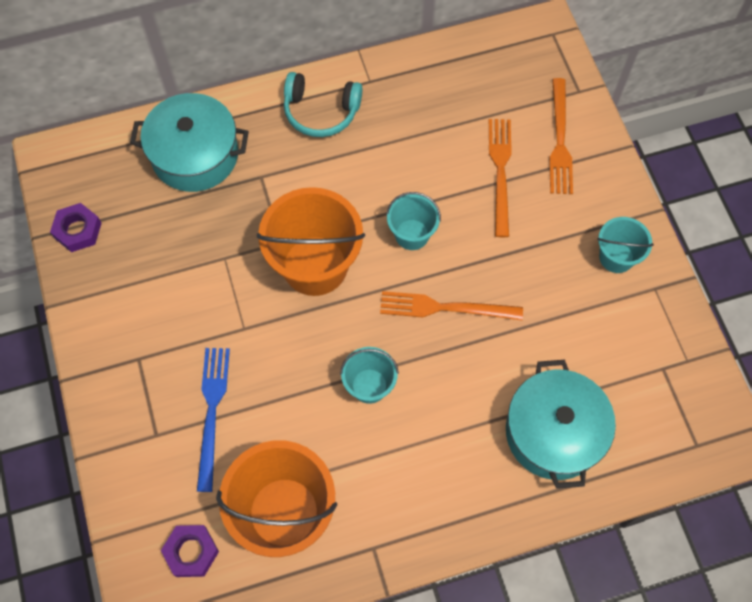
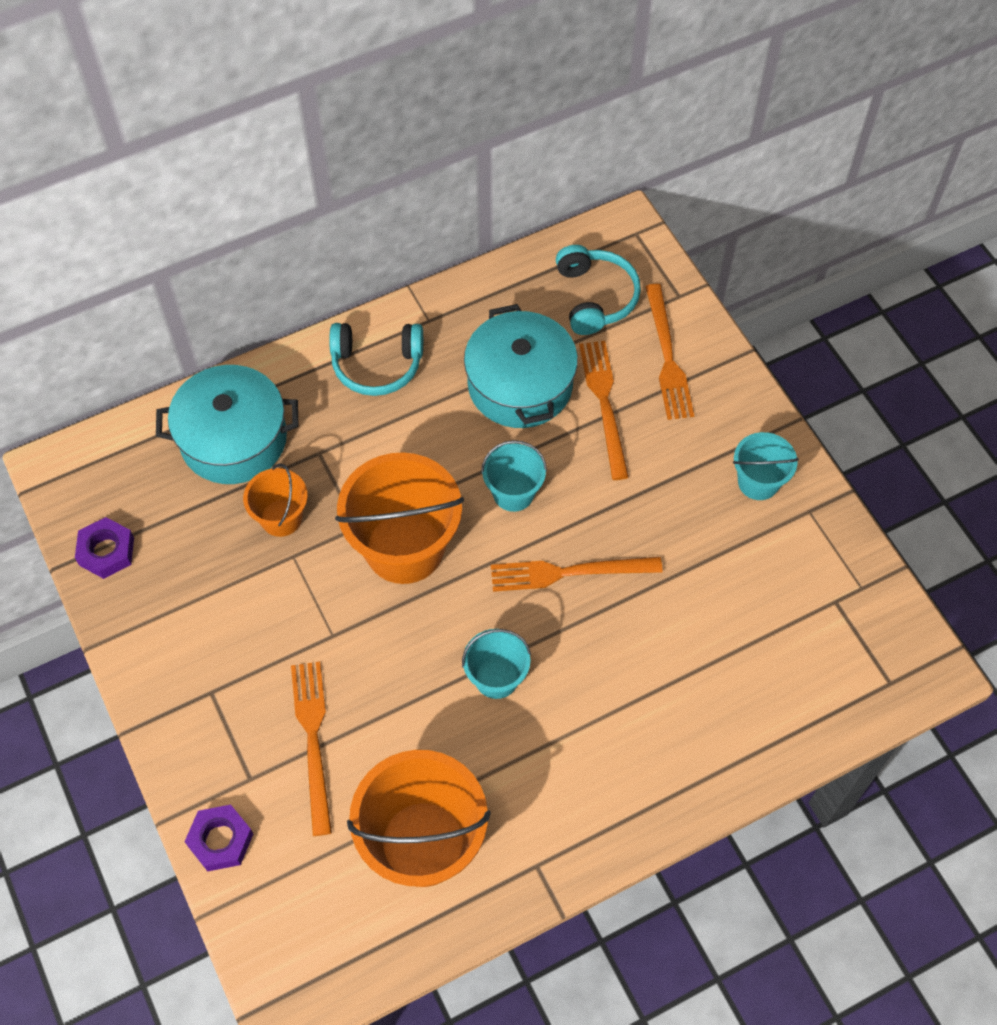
camera: 10 degrees left, 5 degrees down
(191, 552) = (320, 908): purple nut -> purple nut (220, 840)
(212, 412) = (313, 740): blue fork -> orange fork
(221, 225) = (281, 518): none -> orange bucket
(509, 82) = (595, 297): none -> turquoise headphones
(553, 432) = (723, 695): turquoise pot -> turquoise pot (520, 385)

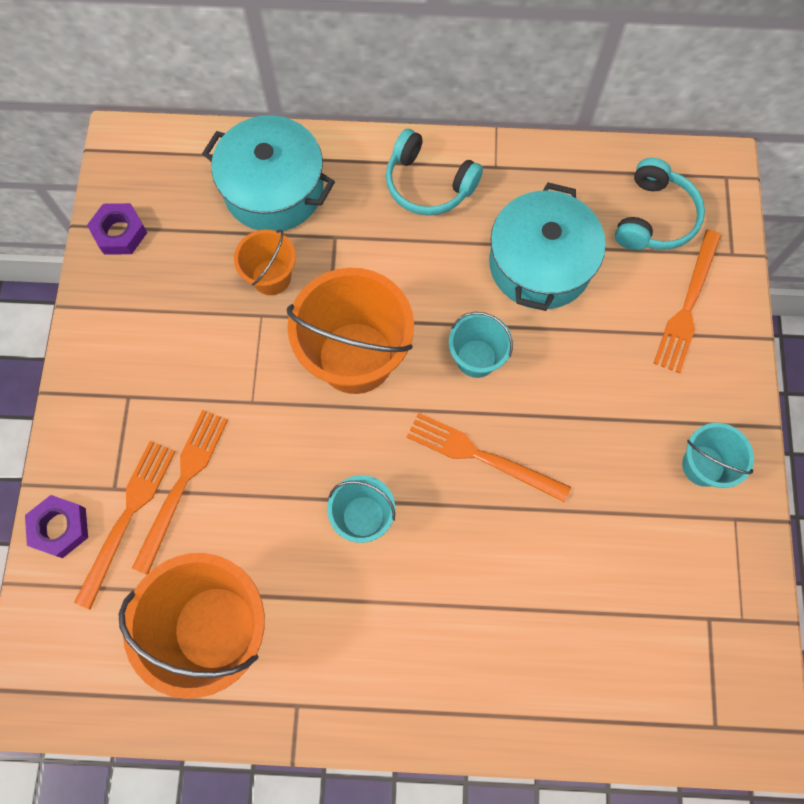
camera: 30 degrees right, 10 degrees up
(604, 404) = (604, 319): orange fork -> orange fork (128, 516)

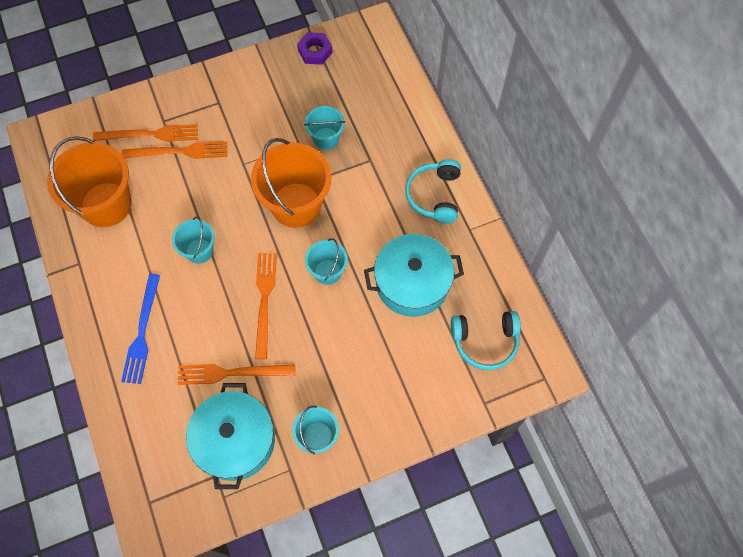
camera: 65 degrees right, 5 degrees down
(60, 528) = (131, 107): purple nut -> none
(271, 277) = (326, 138): orange bucket -> turquoise bucket
(273, 189) = (384, 114): turquoise pot -> turquoise pot (235, 440)
(456, 646) = (142, 332): none -> blue fork
(688, 305) = (429, 386): orange fork -> orange fork (231, 373)

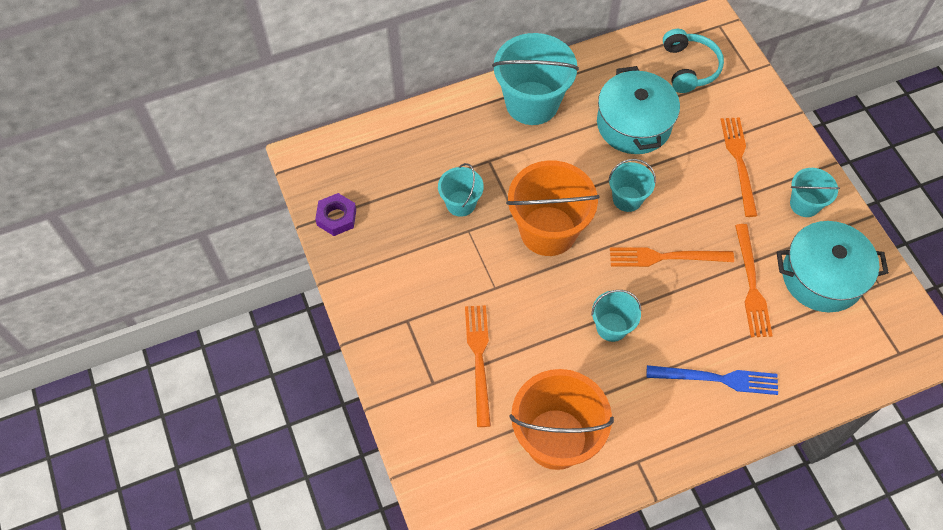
camera: 90 degrees left, 5 degrees down
(150, 134) = (454, 396): orange fork -> orange fork (739, 162)
(434, 196) = (532, 103): turquoise headphones -> turquoise bucket

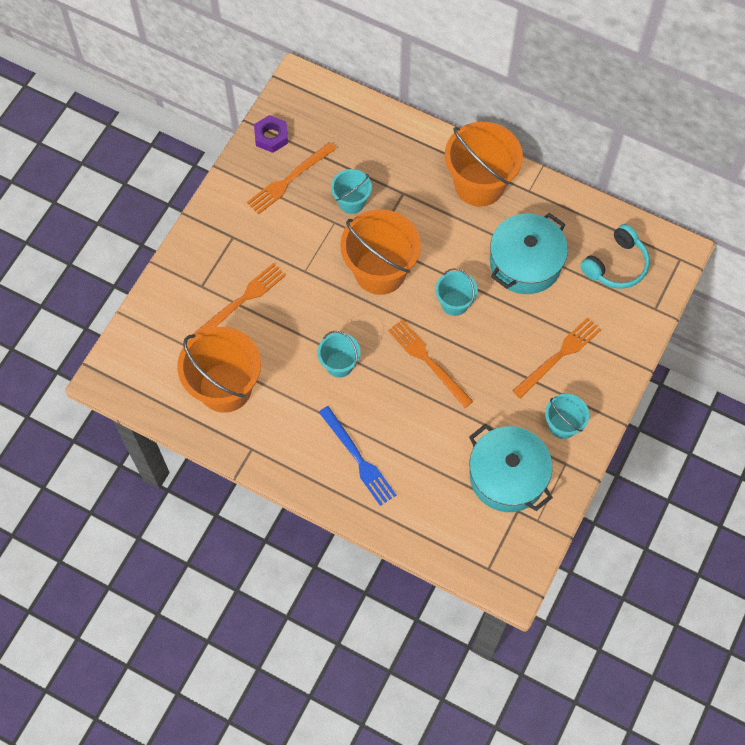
camera: 50 degrees right, 5 degrees up
(532, 103) = (479, 184): turquoise bucket -> orange bucket
(751, 284) = (456, 432): orange fork -> orange fork (289, 180)

